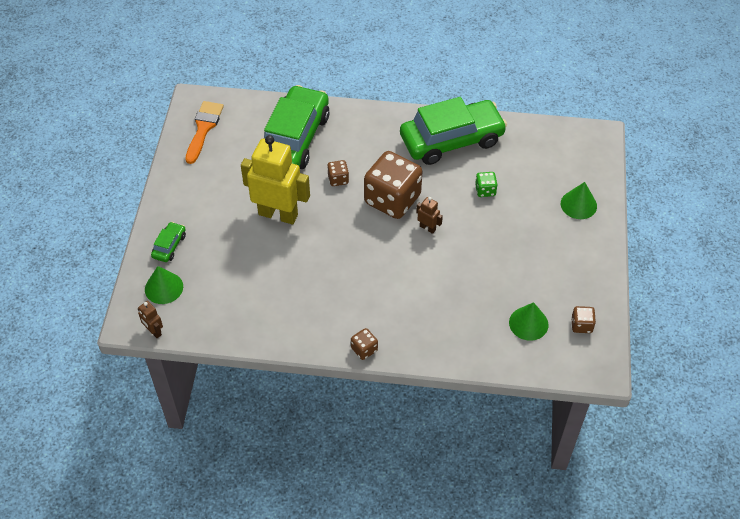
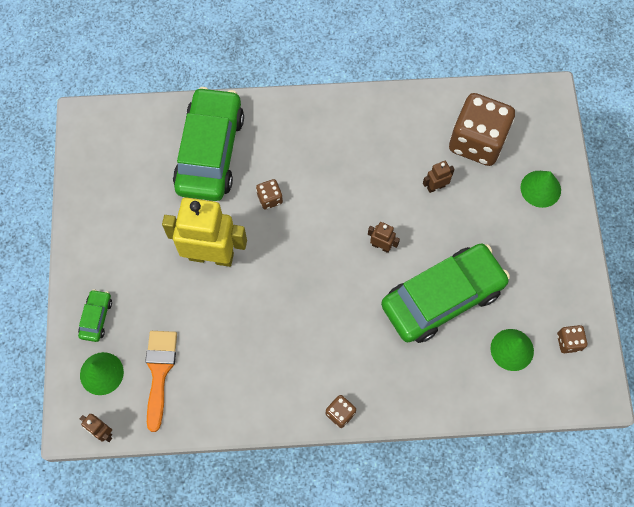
camera: 10 degrees left, 15 degrees up
(203, 128) = (103, 155): orange brush -> orange brush (159, 372)
(392, 199) = (335, 215): brown dice -> brown dice (477, 142)
(451, 140) = (387, 126): green car -> green car (442, 298)
(485, 190) = (436, 187): green dice -> brown robot

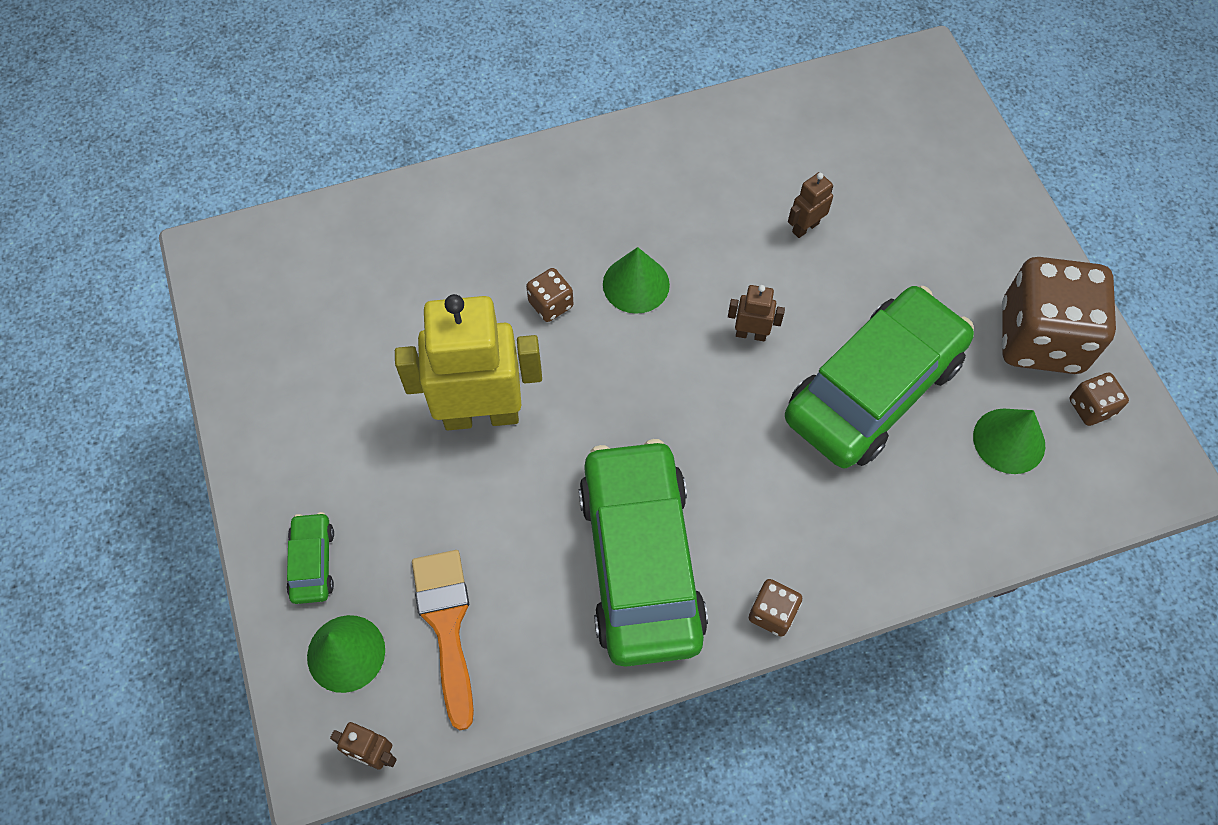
camera: 15 degrees left, 5 degrees down
(210, 152) = (433, 256): green car -> green car (640, 561)
(477, 142) = (844, 149): brown dice -> brown dice (1040, 338)
(540, 188) = (963, 194): green cone -> green cone (636, 284)

